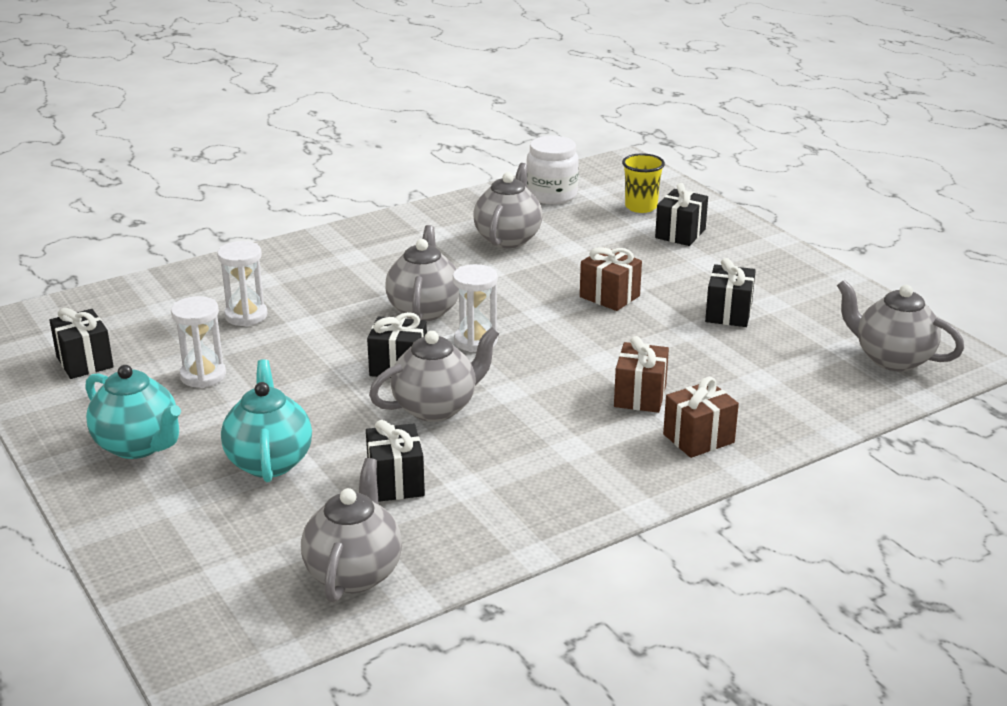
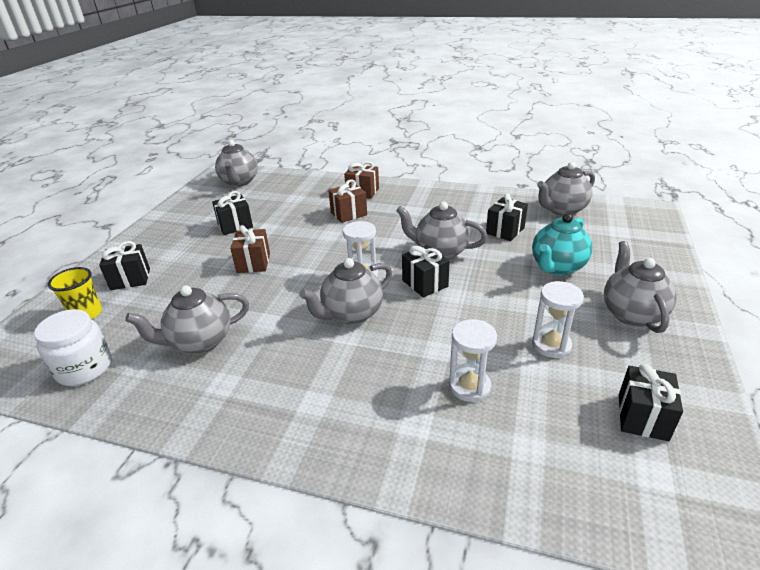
camera: 130 degrees left, 5 degrees up
(138, 446) = (631, 313): turquoise teapot -> grey teapot

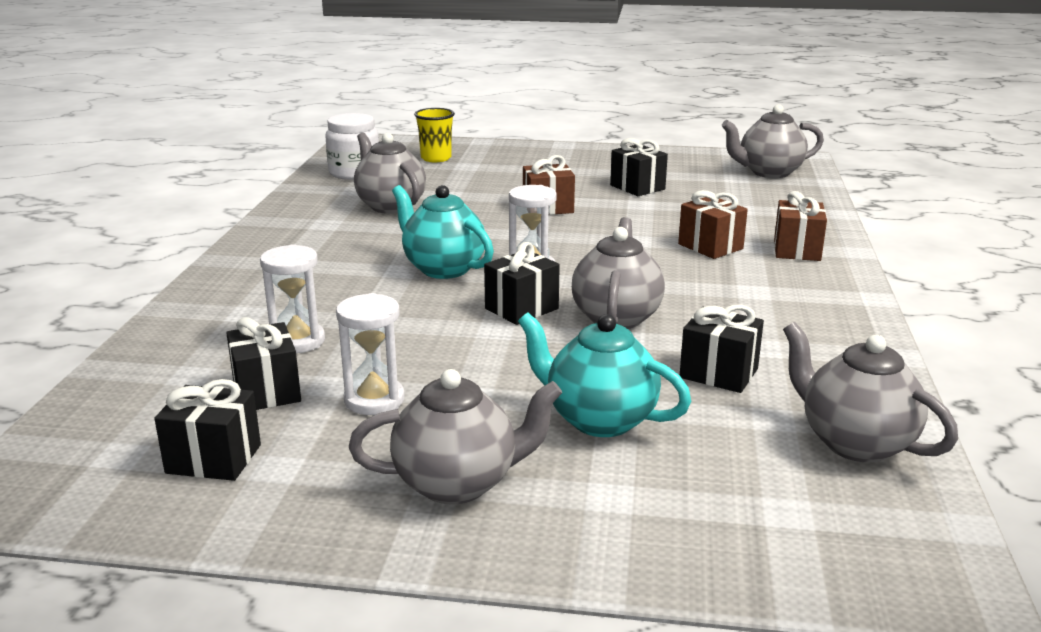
camera: 80 degrees right, 10 degrees down
(130, 279) = (499, 162): black gift -> black gift (266, 391)
(351, 314) = (443, 268): grey teapot -> turquoise teapot

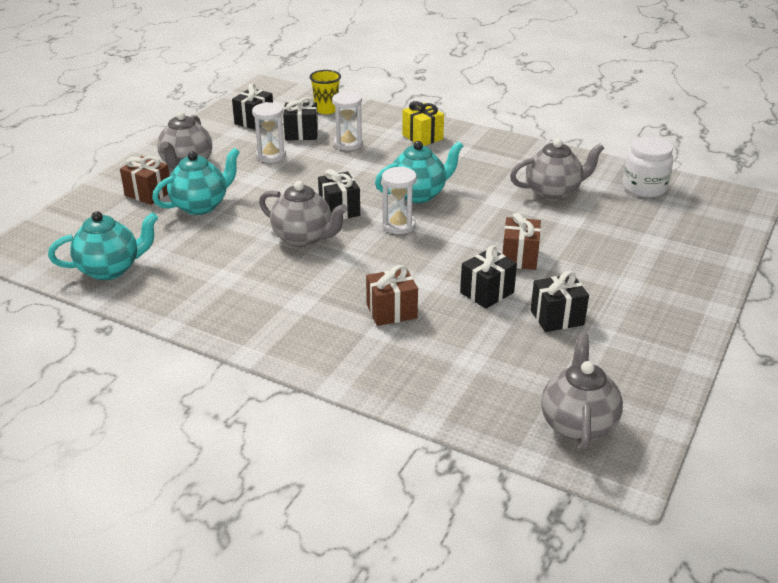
camera: 110 degrees right, 10 degrees up
(253, 290) = (422, 137): none -> yellow gift
(436, 158) = (680, 229): yellow cup -> yellow cup (326, 110)
(718, 373) = (210, 252): black gift -> black gift (487, 292)
(796, 250) = (357, 353): brown gift -> brown gift (148, 193)
(854, 442) = (110, 269): grey teapot -> turquoise teapot

